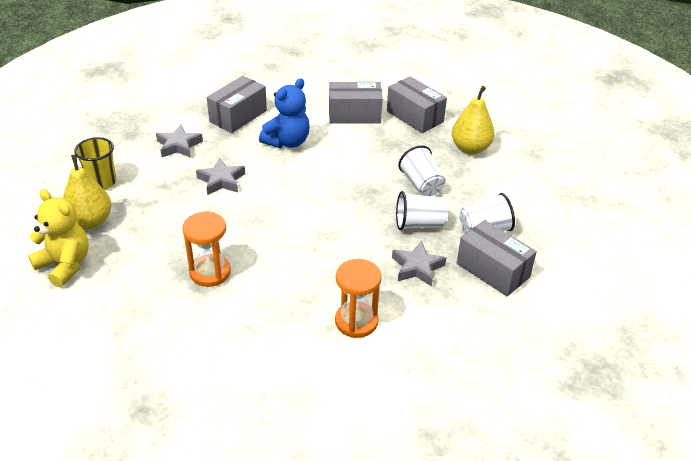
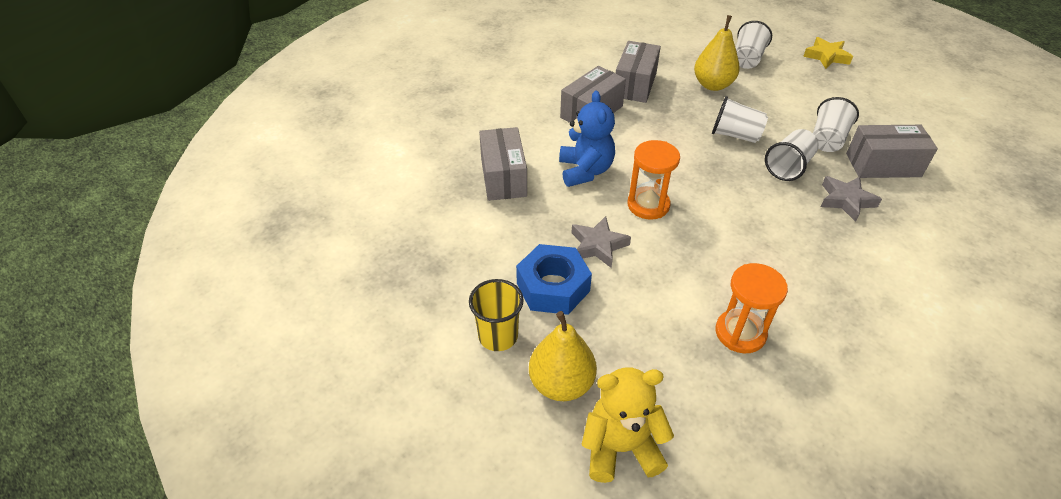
camera: 45 degrees left, 5 degrees up
(163, 182) = (553, 287): none -> blue nut
(179, 145) = (502, 243): grey star -> none
(356, 321) = (892, 275): orange hourglass -> orange hourglass (648, 205)
(415, 116) = (635, 85): grey box -> grey box turned 75 degrees counterclockwise
(534, 149) = (747, 59): none -> white cup
(608, 185) = (826, 56): none -> yellow star

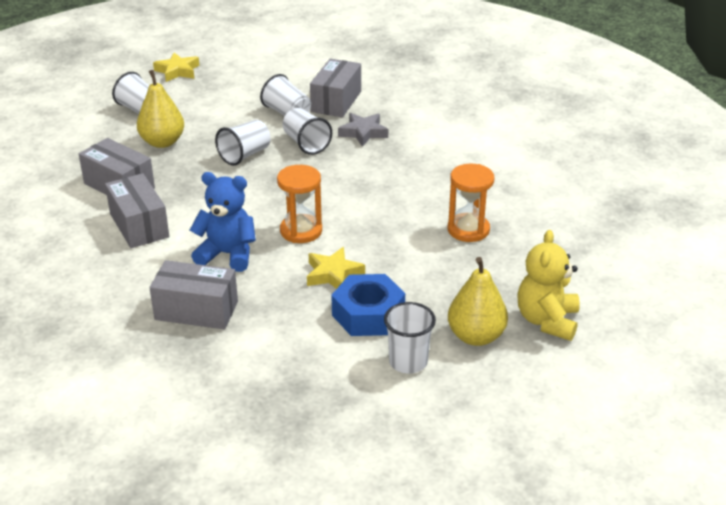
camera: 70 degrees left, 10 degrees down
(498, 336) = (408, 362): yellow cup -> white cup
(598, 245) = (333, 274): grey star -> yellow star

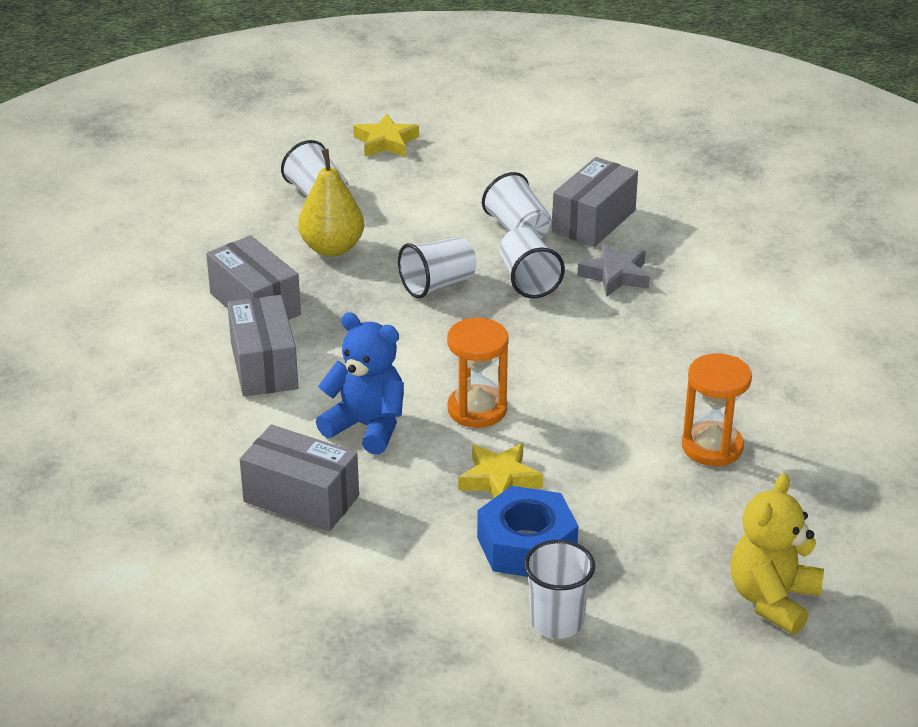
camera: 15 degrees right, 0 degrees up
(476, 336) = (663, 603): yellow pear -> none

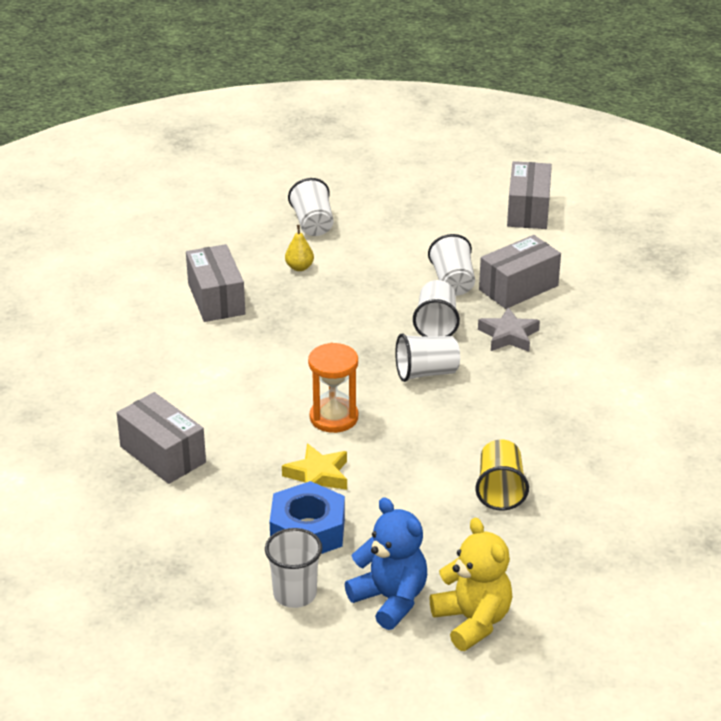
camera: 20 degrees right, 0 degrees up
(264, 366) = (195, 348): grey box -> grey box (528, 210)
(332, 248) = (299, 267): yellow pear -> yellow pear, size x0.54
(367, 427) = (243, 411): blue teddy bear -> blue teddy bear (390, 599)
(386, 142) = (391, 191): yellow star -> none
(438, 284) = (363, 313): white cup -> white cup (426, 373)
(712, 447) = (500, 490): orange hourglass -> yellow cup
(772, 600) = (472, 621): yellow teddy bear -> yellow teddy bear turned 105 degrees clockwise

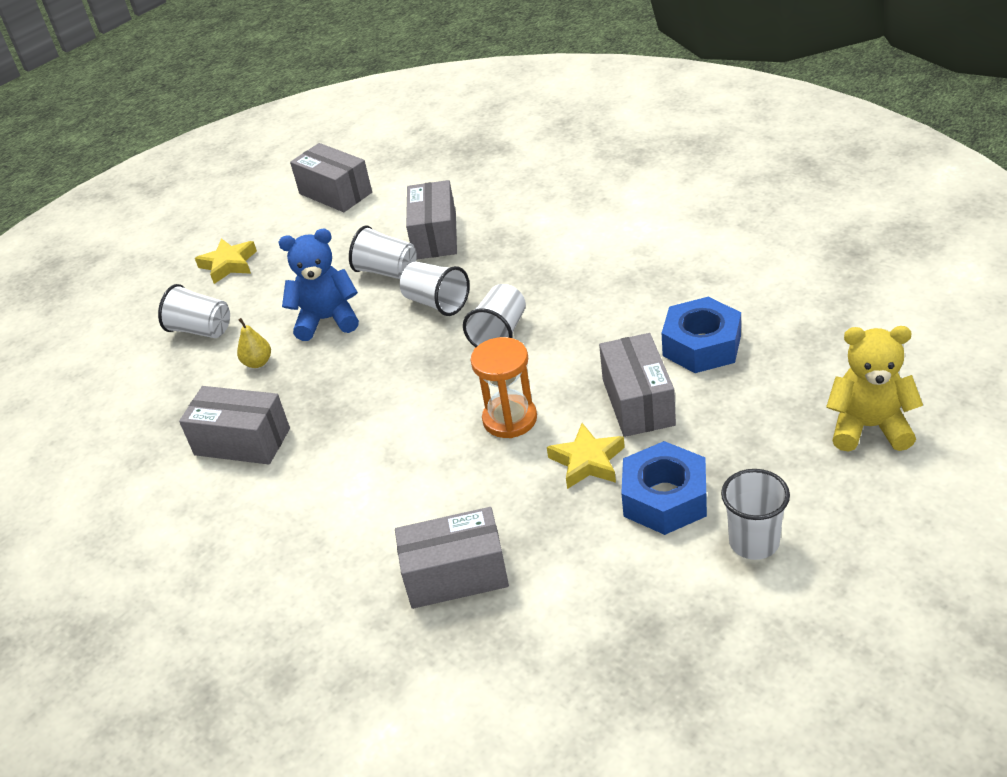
camera: 50 degrees left, 5 degrees up
(390, 599) = (805, 473): blue teddy bear -> blue teddy bear (327, 320)
(394, 200) = (229, 264): none -> yellow star
(403, 478) = (638, 402): none -> grey box
(500, 490) = (701, 345): yellow cup -> blue nut
(508, 335) = (495, 265): grey star -> none

